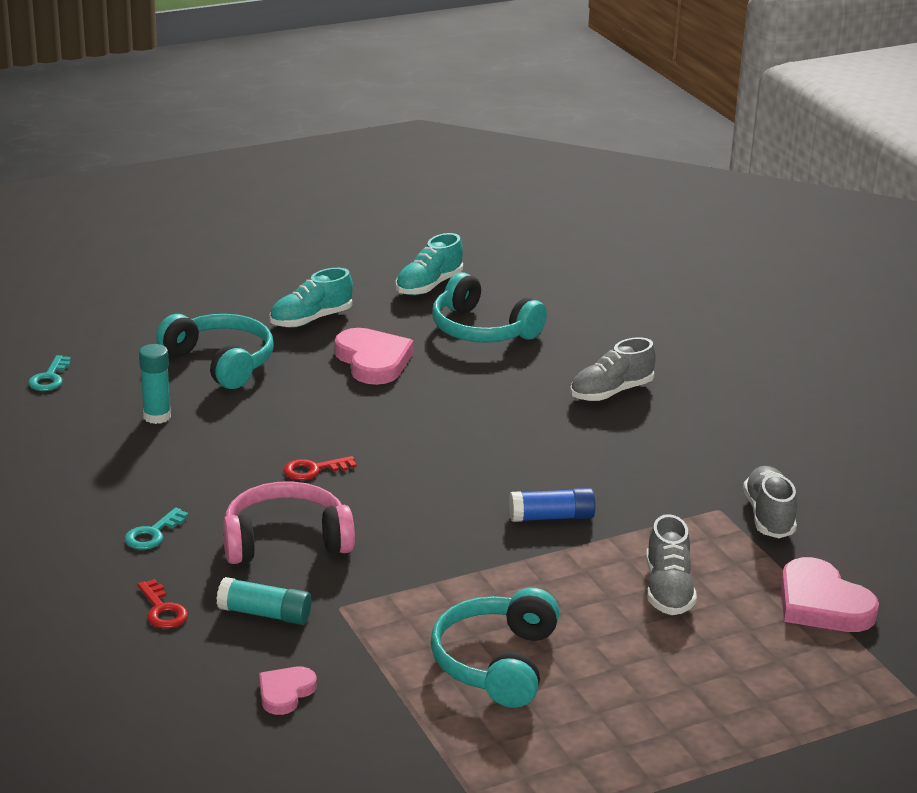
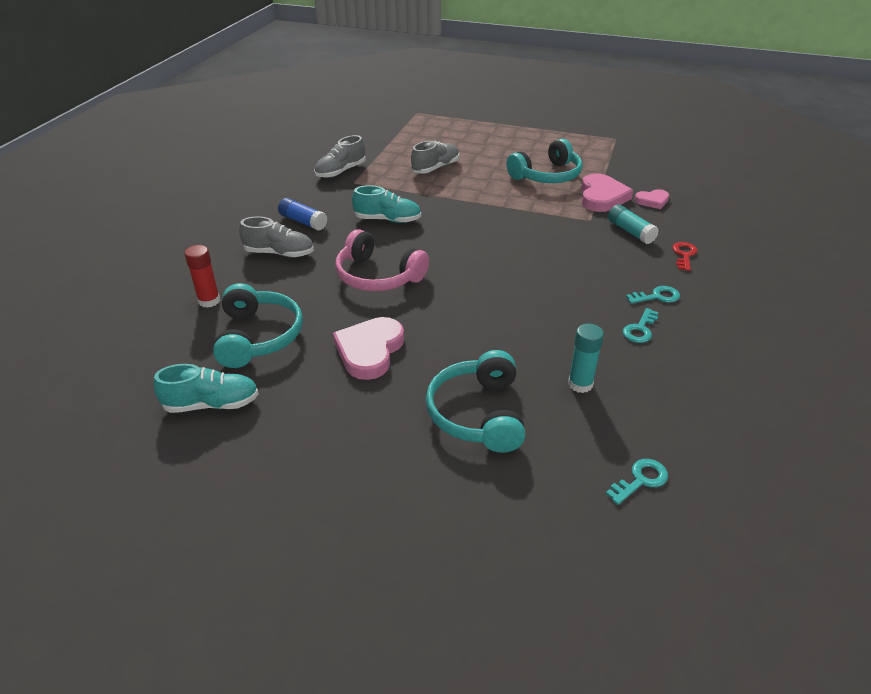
camera: 135 degrees left, 10 degrees up
(142, 488) = (640, 329): none -> turquoise key
(285, 541) = (582, 259): pink headphones -> pink headphones (378, 276)
(311, 320) = (352, 421): turquoise shoe -> turquoise shoe (388, 220)
(313, 470) = (517, 290): red key -> none
(551, 517) = (432, 211): blue glue stick -> blue glue stick (303, 222)
(578, 331) = (209, 301): none -> red glue stick
(822, 604) = (388, 142): pink heart -> pink heart (602, 197)

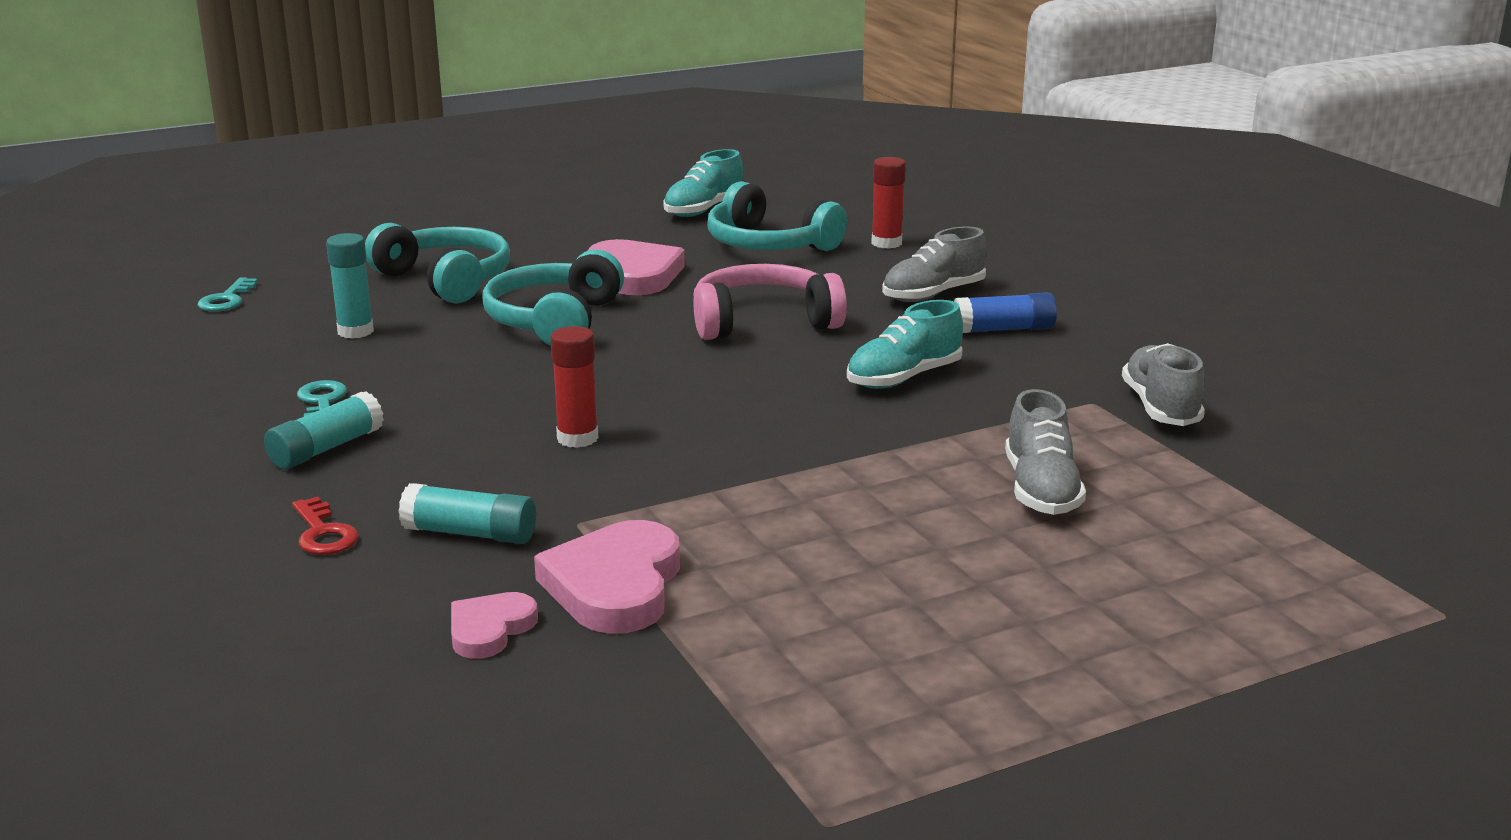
camera: 135 degrees right, 15 degrees down
(547, 175) = (805, 582): turquoise headphones -> turquoise headphones (555, 321)
(548, 252) = (577, 438): none -> red glue stick
(602, 197) = (615, 585): pink heart -> pink heart turned 45 degrees clockwise
(657, 296) = (326, 449): turquoise key -> turquoise glue stick

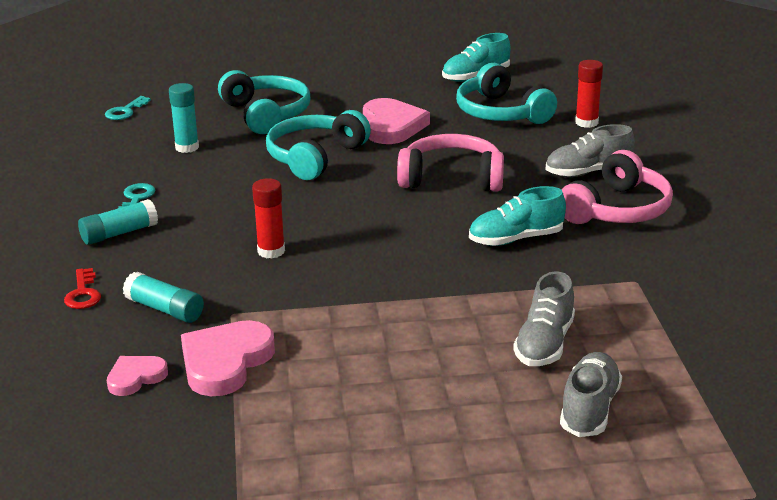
camera: 20 degrees right, 5 degrees up
(1003, 329) = (617, 209): blue glue stick -> pink headphones
(1160, 407) = (682, 293): grey shoe -> grey shoe (589, 409)

